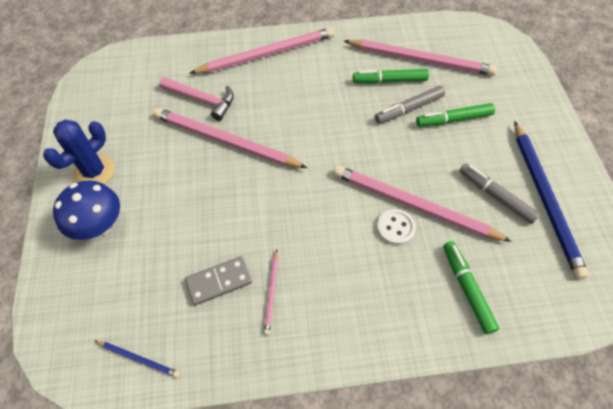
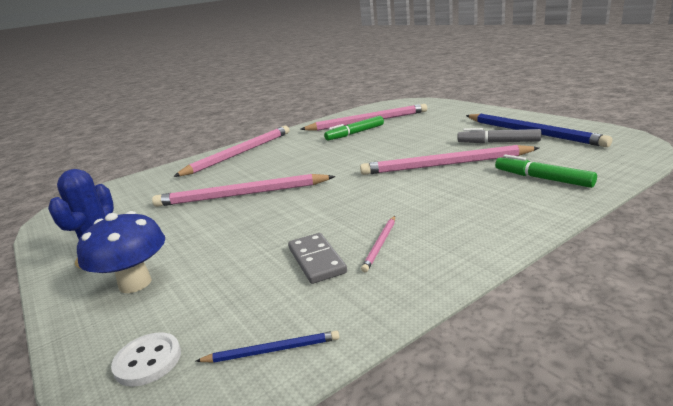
camera: 25 degrees left, 35 degrees down
(202, 100) = (197, 186): pink hammer -> none
(219, 281) = (316, 260): grey domino -> grey domino turned 60 degrees counterclockwise
(271, 293) = (380, 244): pink pencil -> pink pencil turned 45 degrees clockwise
(395, 227) = (445, 177): white button -> white button (148, 361)
(409, 109) = (385, 137): grey marker -> none
(454, 119) = (423, 130): green marker -> none

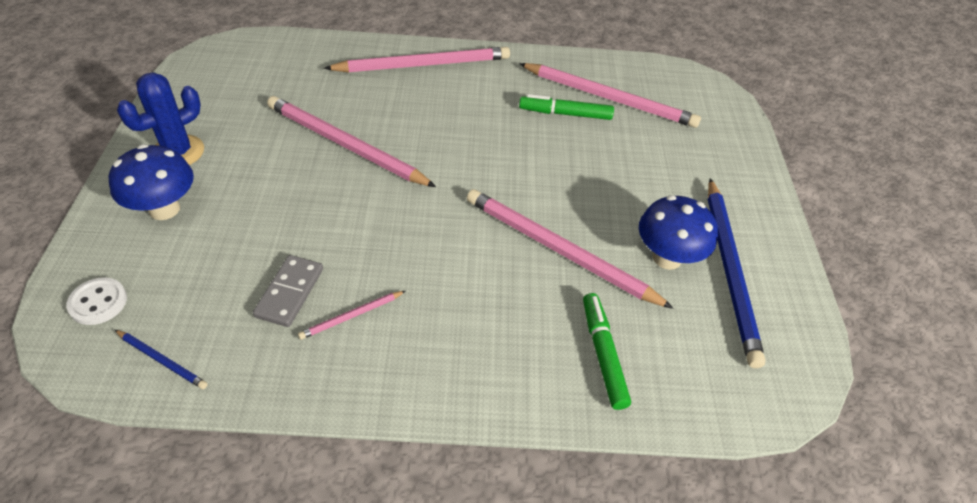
camera: 30 degrees right, 25 degrees up
(498, 142) = (667, 258): grey marker -> blue mushroom

